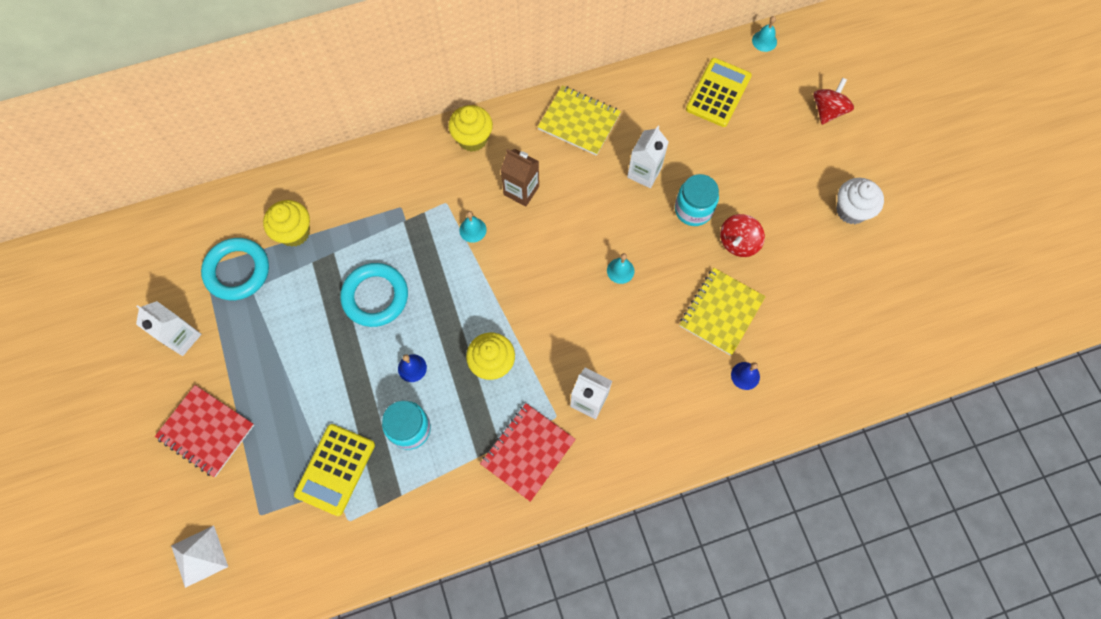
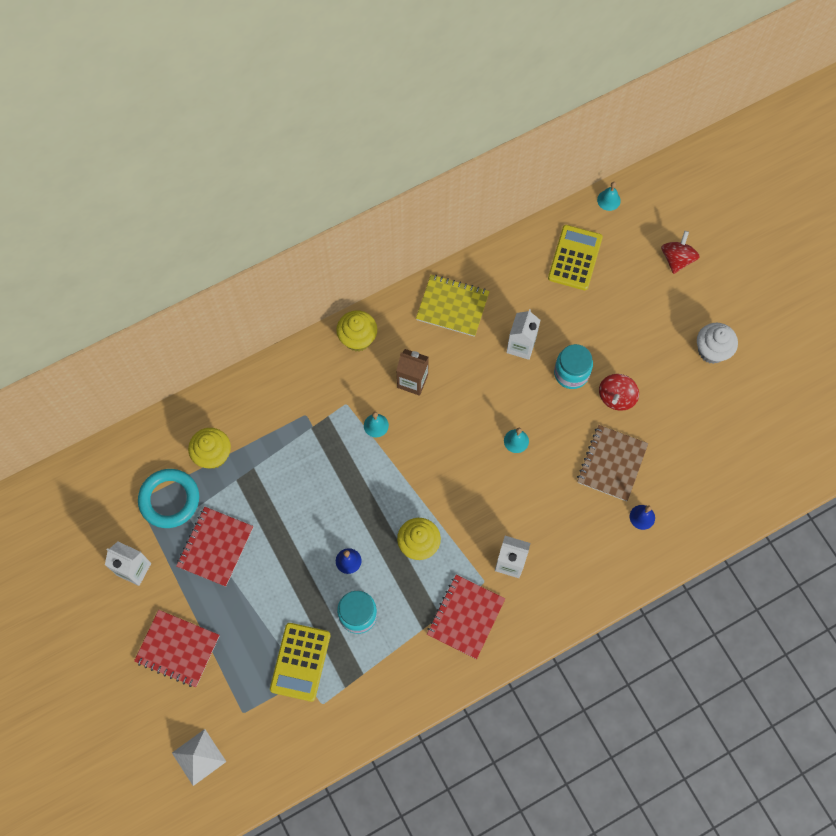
camera: 10 degrees left, 0 degrees up
(273, 329) = (215, 547): none -> red notebook
(375, 296) = (301, 502): turquoise ring -> none
(721, 312) = (612, 463): yellow notebook -> brown notebook

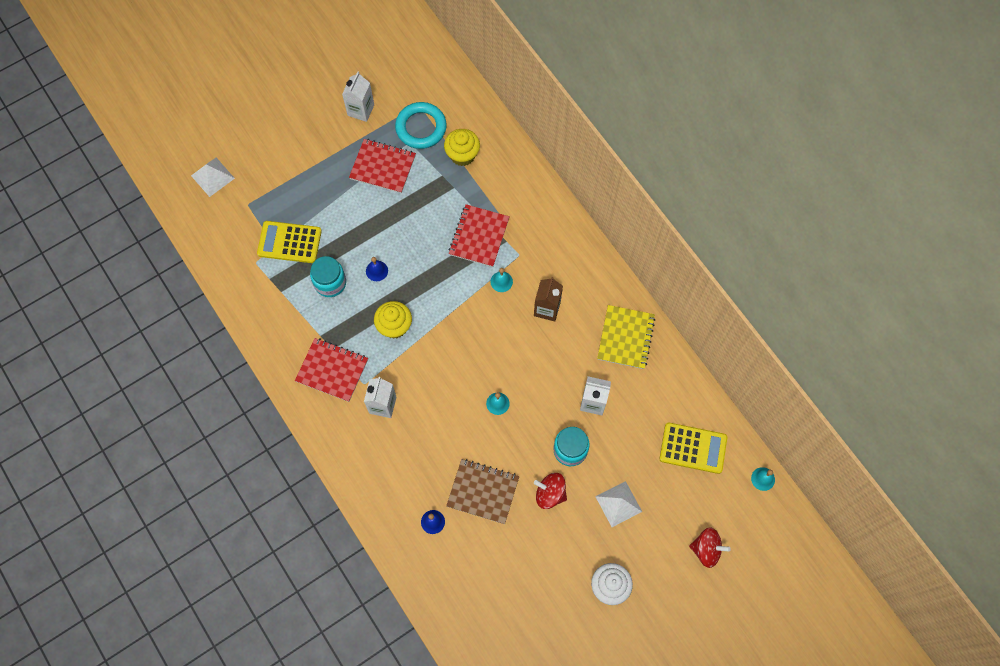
camera: 85 degrees right, 0 degrees up
(177, 649) = (297, 150): red notebook -> red notebook (479, 236)
(358, 339) = (583, 258): yellow cupcake -> none
(629, 333) = (618, 504): none -> white pyramid

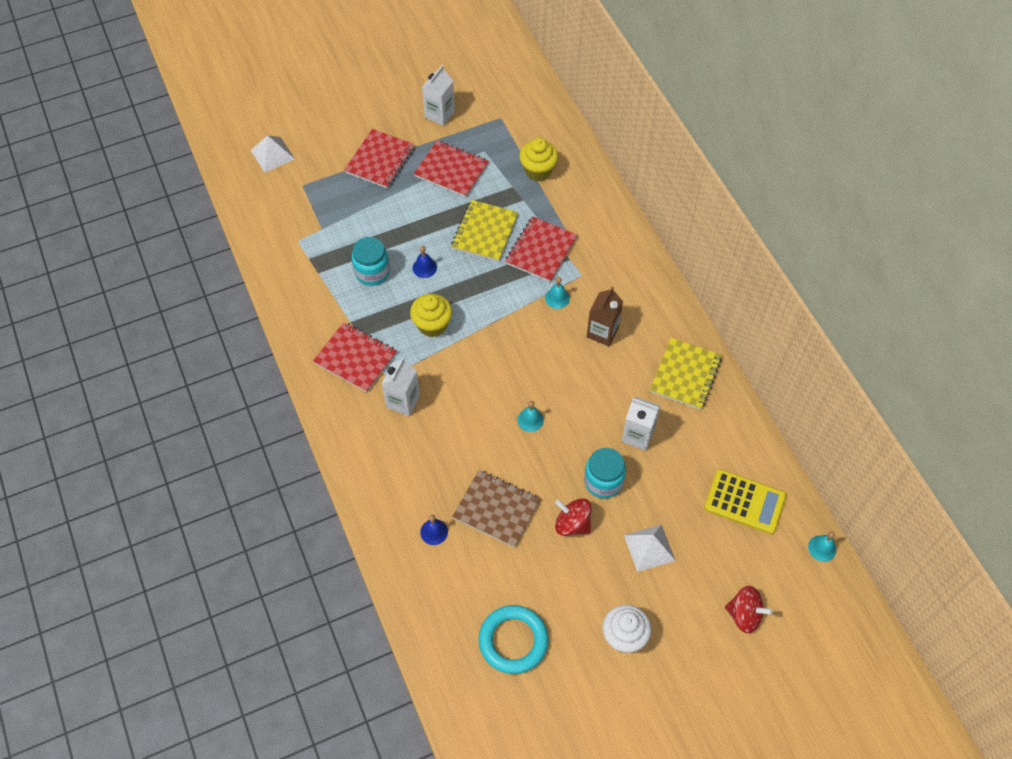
camera: 10 degrees right, 10 degrees down
(289, 242) = (338, 227): yellow calculator -> none
(314, 167) = (380, 160): none -> red notebook
(421, 127) = (499, 139): turquoise ring -> turquoise ring (513, 641)
(425, 226) = (485, 232): none -> yellow notebook

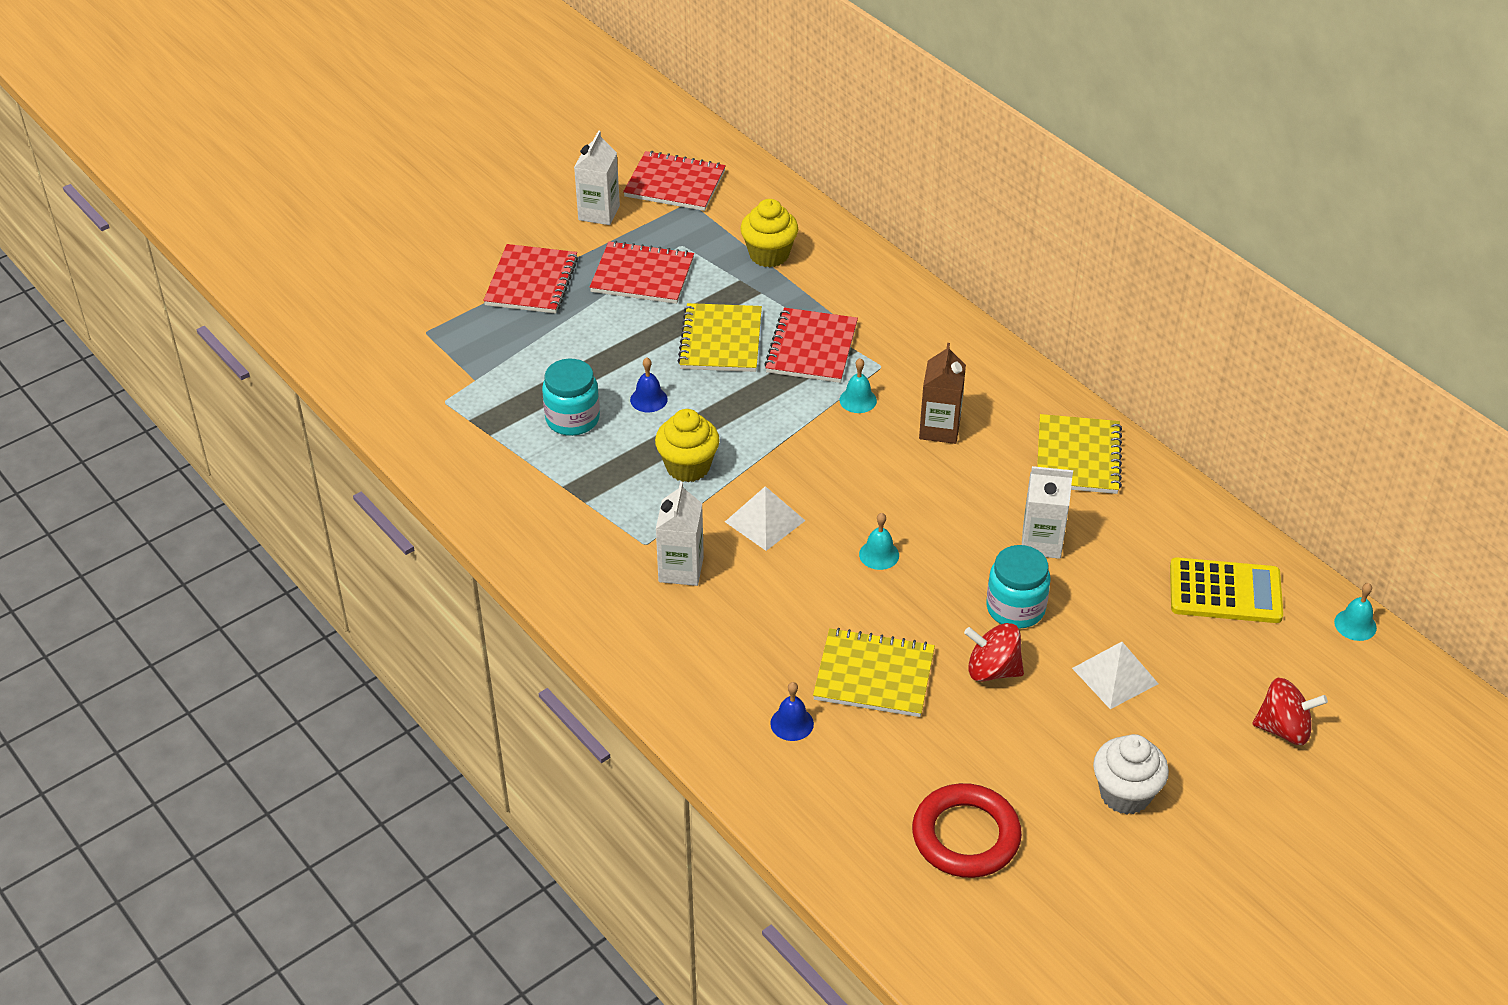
camera: 15 degrees left, 15 degrees down
(272, 154) = (365, 302): white pyramid -> white pyramid (765, 521)
(355, 358) = (588, 530): red notebook -> red notebook (675, 184)
(496, 509) = (874, 675): brown notebook -> yellow notebook
(513, 641) = (965, 836): turquoise ring -> red ring

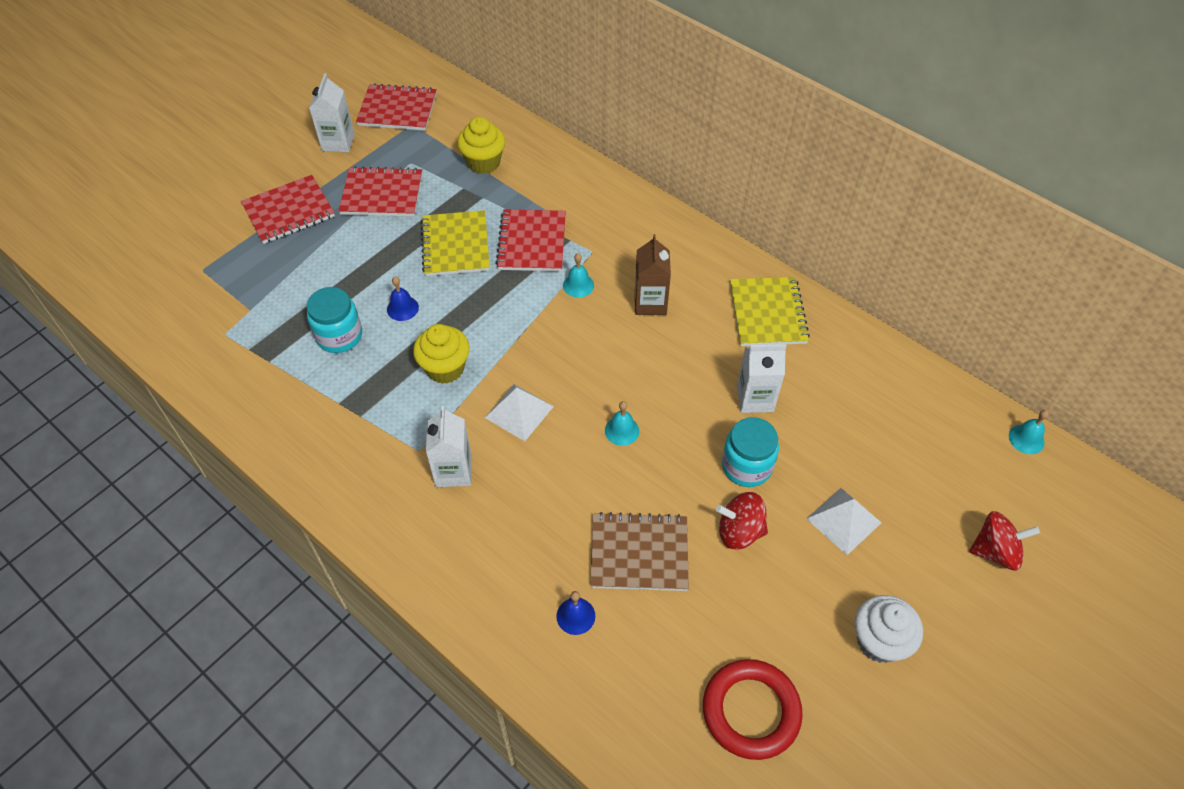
camera: 10 degrees left, 10 degrees up
(531, 282) = (289, 211): red notebook -> red notebook turned 60 degrees clockwise
(874, 675) = (639, 553): yellow notebook -> brown notebook
(1225, 592) = (915, 423): yellow calculator -> none

